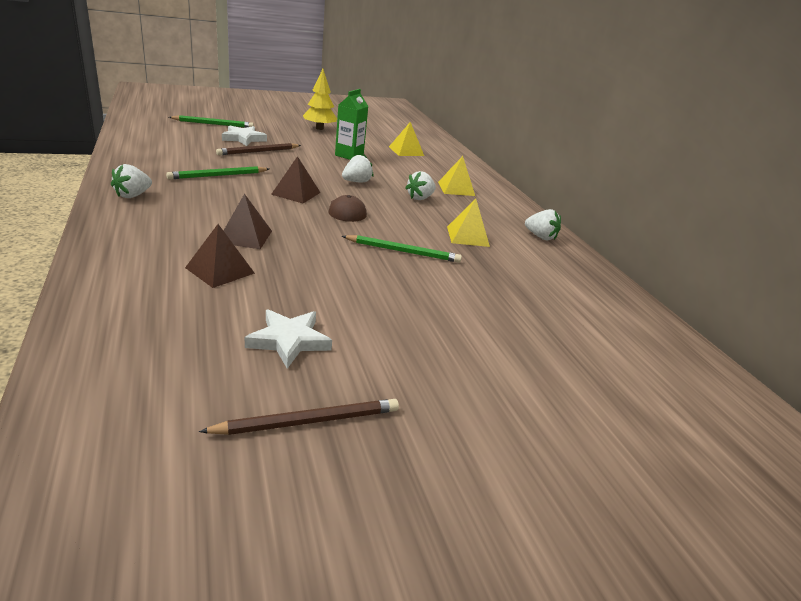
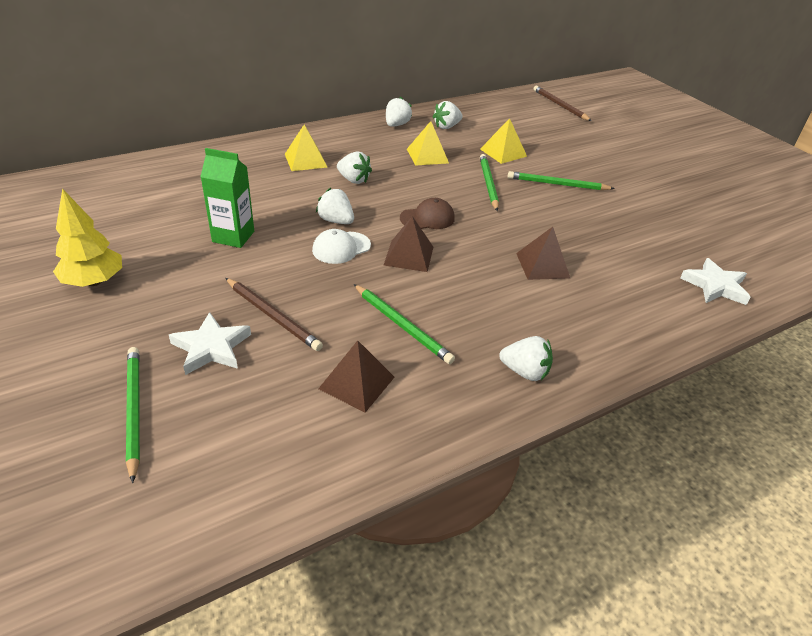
camera: 100 degrees left, 10 degrees up
(220, 270) = (611, 264): brown pyramid -> brown pyramid (357, 383)
(289, 341) = (658, 217): white star -> white star (715, 286)
(308, 421) = (710, 201): brown pencil -> brown pencil (559, 105)
(319, 177) = (341, 248): none -> white cap
(394, 292) = (557, 184): none -> green pencil
(406, 151) = (178, 195): yellow pyramid -> yellow pyramid (503, 152)
(545, 263) = (446, 126): none -> white strawberry

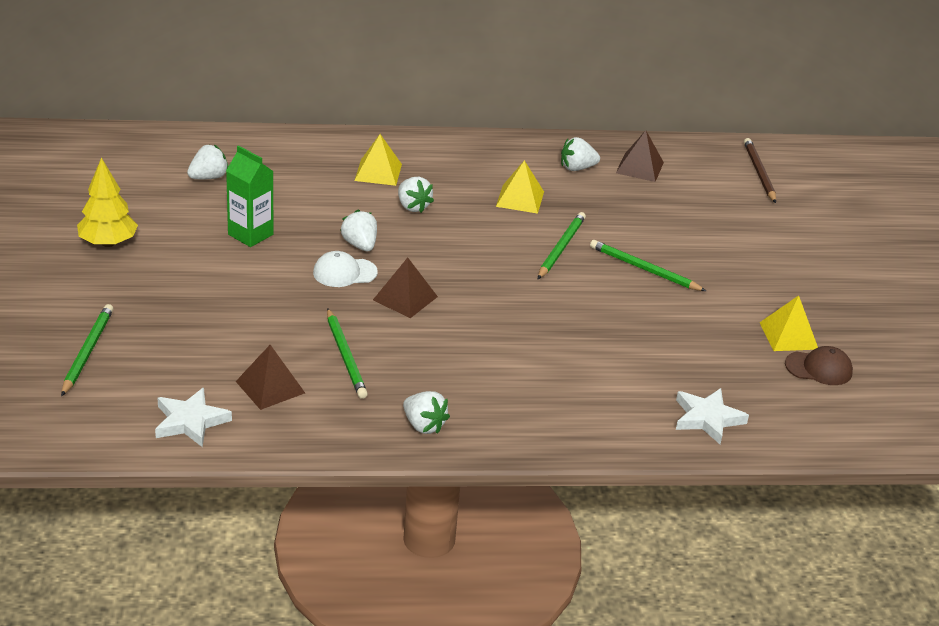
camera: 25 degrees right, 5 degrees down
(211, 347) = (171, 324): white star -> white star (190, 421)
(273, 316) = (238, 315): brown pencil -> none
(396, 125) = (517, 152): white strawberry -> white strawberry (208, 177)
(427, 218) = (457, 267): brown cap -> brown cap (819, 368)
(503, 152) = (616, 216): yellow pyramid -> yellow pyramid (788, 335)
(542, 265) = (535, 345): brown pyramid -> brown pyramid (639, 167)

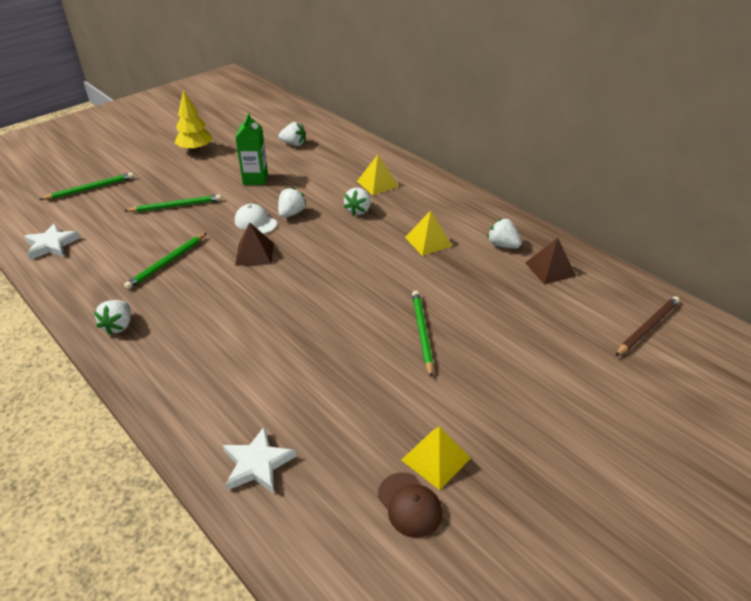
camera: 55 degrees right, 5 degrees up
(270, 387) = (109, 253): brown pyramid -> none
(561, 248) = (395, 284): green pencil -> green pencil (176, 206)

